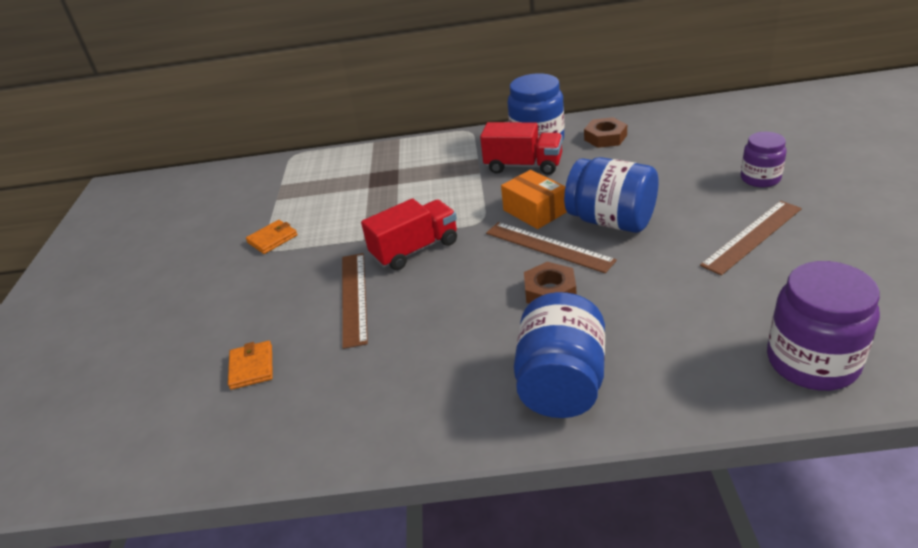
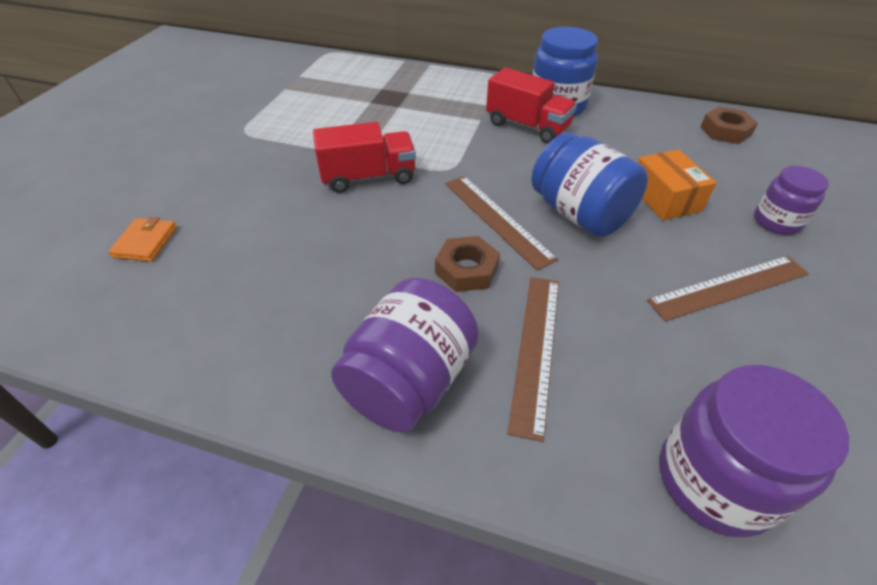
camera: 15 degrees right, 10 degrees up
(272, 239) = (255, 124): orange wallet -> none
(354, 297) = (281, 206): brown ruler -> brown ruler (536, 349)
(534, 211) = (508, 177): orange box -> orange box (665, 198)
(561, 383) = (409, 381): blue jar -> purple jar
(605, 137) = (629, 122): brown nut -> brown nut (725, 131)

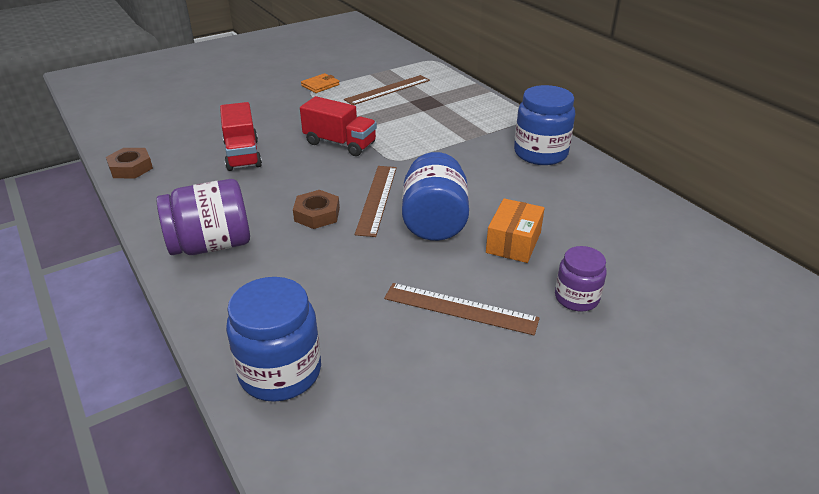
camera: 40 degrees right, 10 degrees down
(145, 242) = (191, 127): orange wallet -> orange wallet (320, 85)
(527, 126) = (492, 157): red truck -> red truck (242, 155)
(536, 349) = (290, 268): brown ruler -> brown ruler (388, 90)
(715, 480) = (280, 372): purple jar -> blue jar
(725, 131) = (658, 227): brown nut -> brown nut (131, 168)

